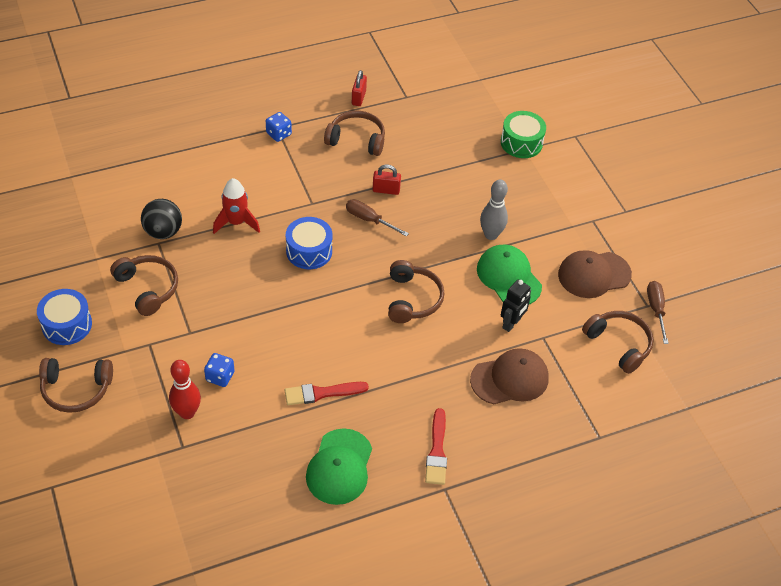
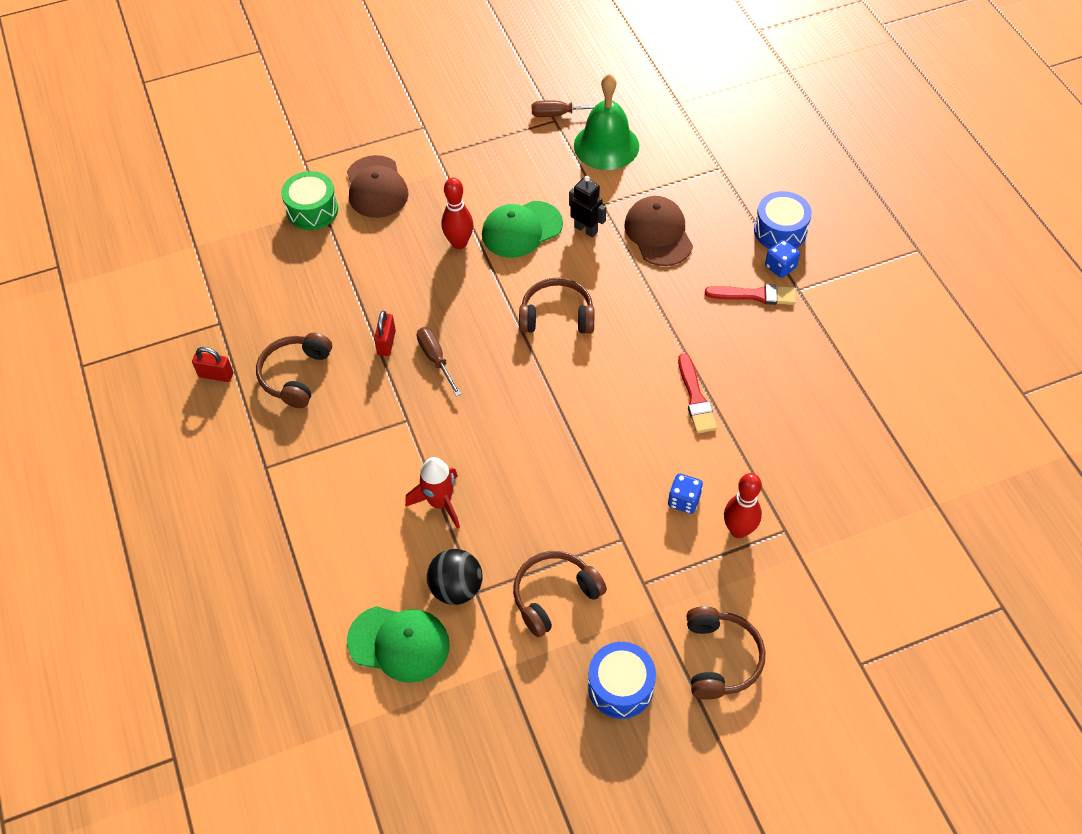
camera: 85 degrees left, 5 degrees up
(279, 134) = (278, 464): blue dice -> blue dice (780, 267)
(309, 251) = (487, 419): blue drum -> blue drum (780, 231)
(339, 467) = (787, 378): green cap -> green cap (399, 643)
(369, 220) = (435, 359): brown screwdriver -> brown screwdriver turned 120 degrees clockwise
(491, 235) = (459, 243): grey bowling pin -> red bowling pin
(593, 274) = (515, 159): brown cap -> brown cap (376, 187)
(619, 344) = (606, 145): brown headphones -> green bell

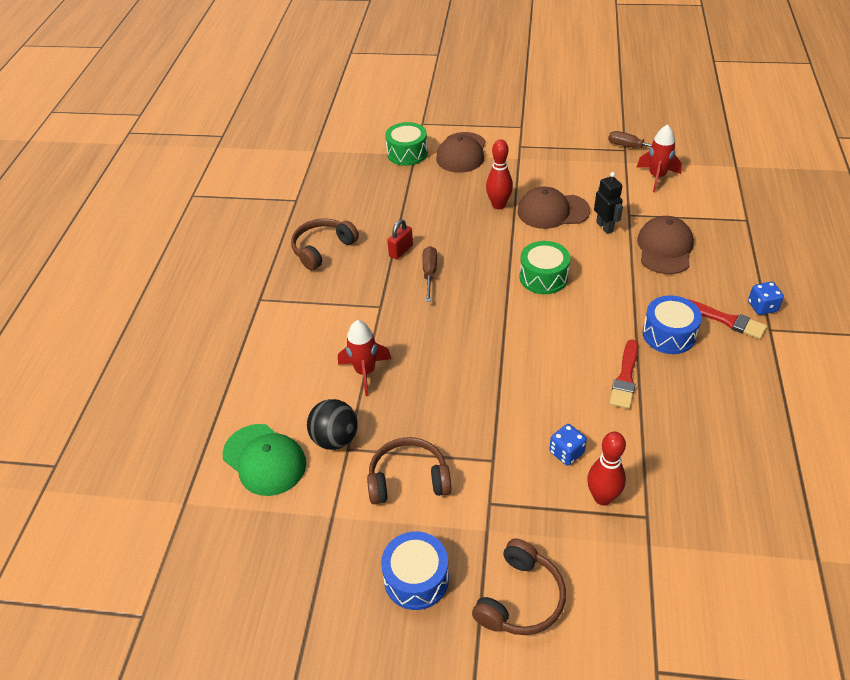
camera: 30 degrees right, 10 degrees down
(216, 375) = (270, 230): red padlock -> none
(521, 229) = (552, 211): green cap -> brown cap
(557, 316) = (543, 277): brown headphones -> green drum
(606, 145) = (657, 177): green bell -> red rocket
(780, 231) = (777, 280): blue drum -> blue drum (669, 334)

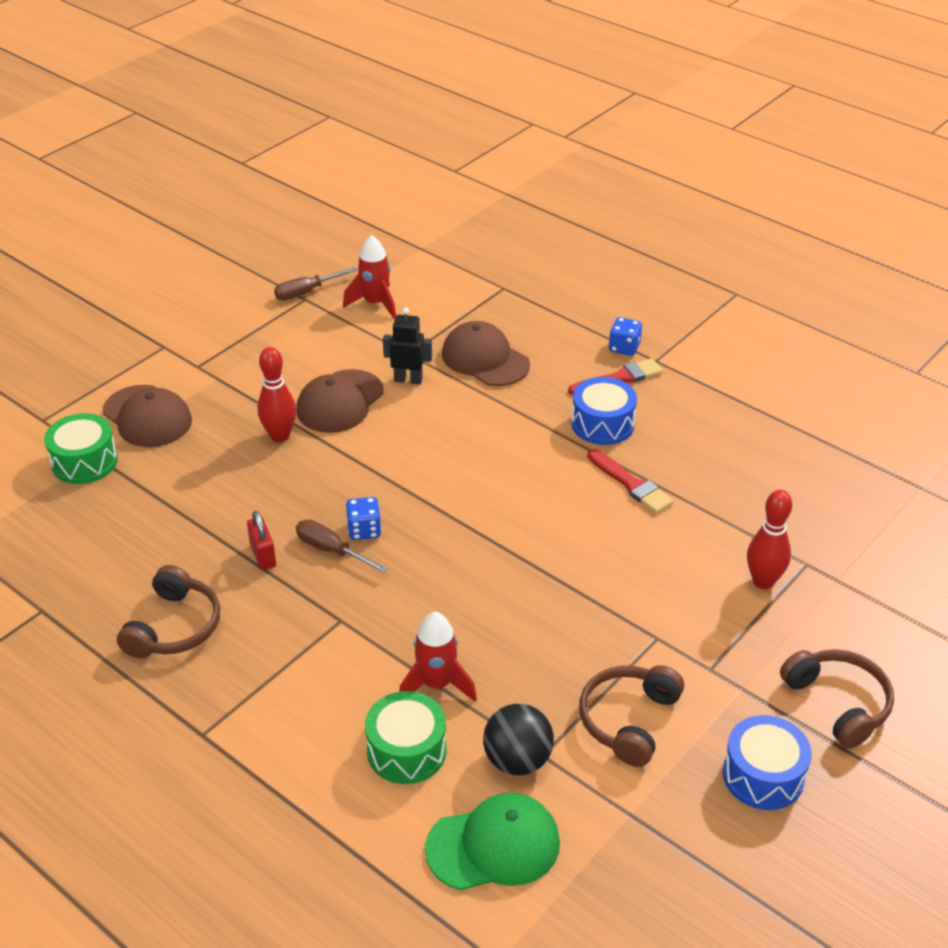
camera: 60 degrees left, 5 degrees down
(322, 249) = (175, 627): brown headphones -> brown headphones turned 150 degrees counterclockwise
(543, 277) = (435, 464): green drum -> green drum (406, 751)
(566, 452) = (690, 577): blue dice -> blue dice (364, 530)

